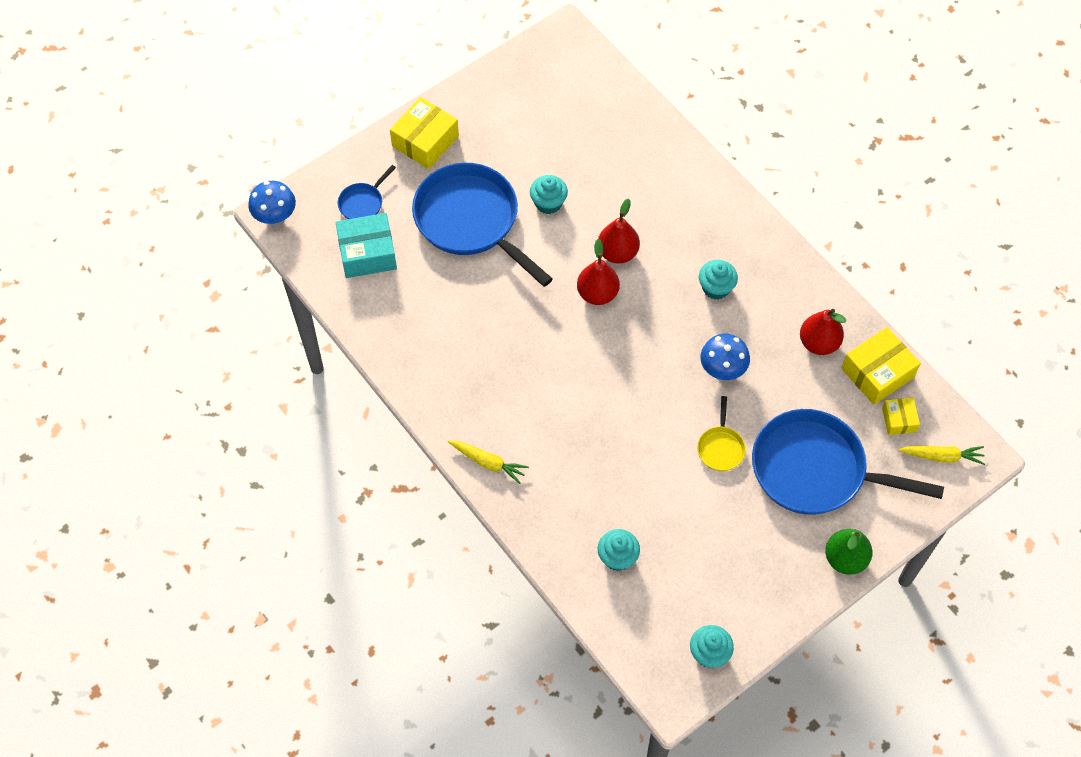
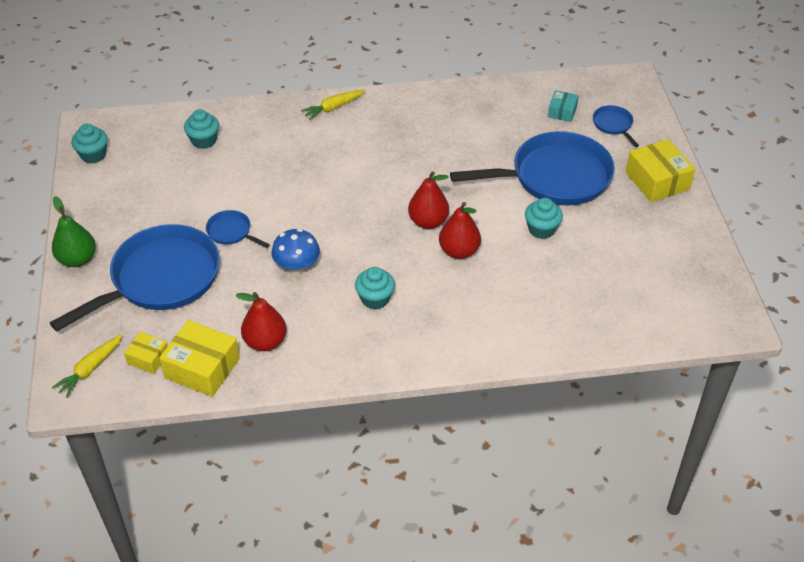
camera: 120 degrees right, 15 degrees down
(275, 215) = (631, 78): blue mushroom -> none
(367, 253) = (562, 112): turquoise box -> turquoise box, size x0.56
(720, 447) = (231, 232): yellow pan -> blue pan
(877, 373) = (202, 368): yellow box -> yellow box turned 60 degrees counterclockwise

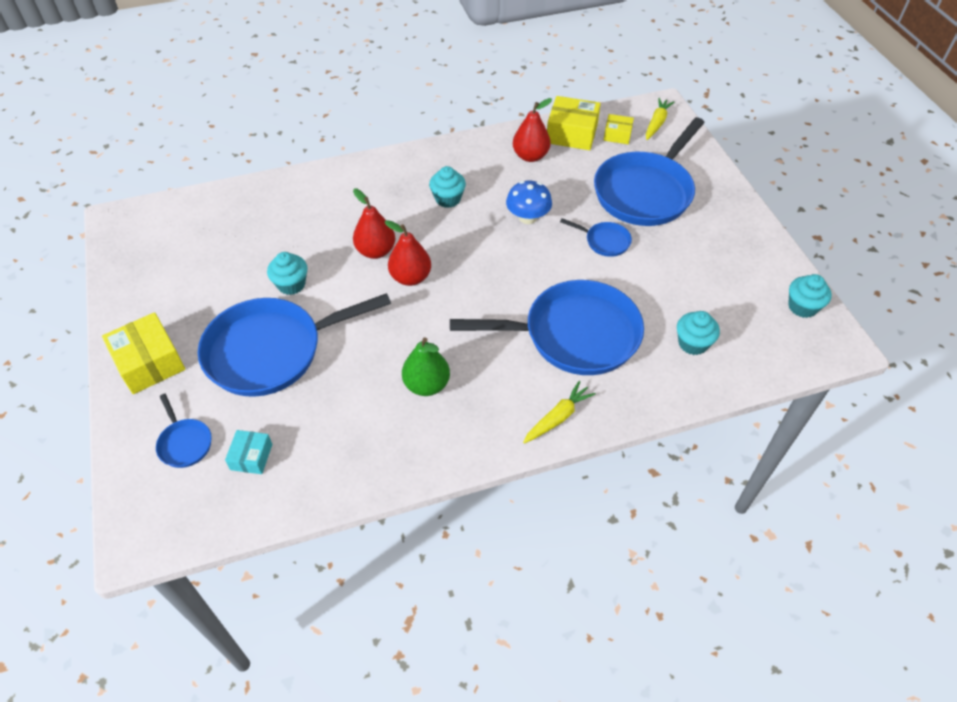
camera: 170 degrees right, 5 degrees up
(77, 259) = (730, 198): green pear -> green pear (426, 385)
(298, 158) = (573, 335): none -> blue pan

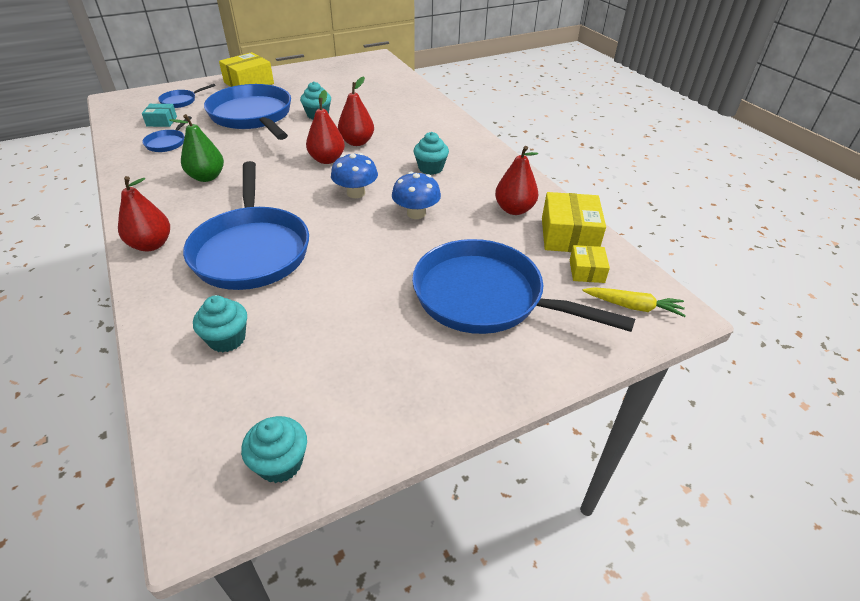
camera: 80 degrees right, 10 degrees down
(485, 257) = (356, 193): none -> blue mushroom
(558, 417) = (151, 245): yellow carrot -> red pear
(604, 241) = (389, 266): blue pan -> blue pan (167, 143)

